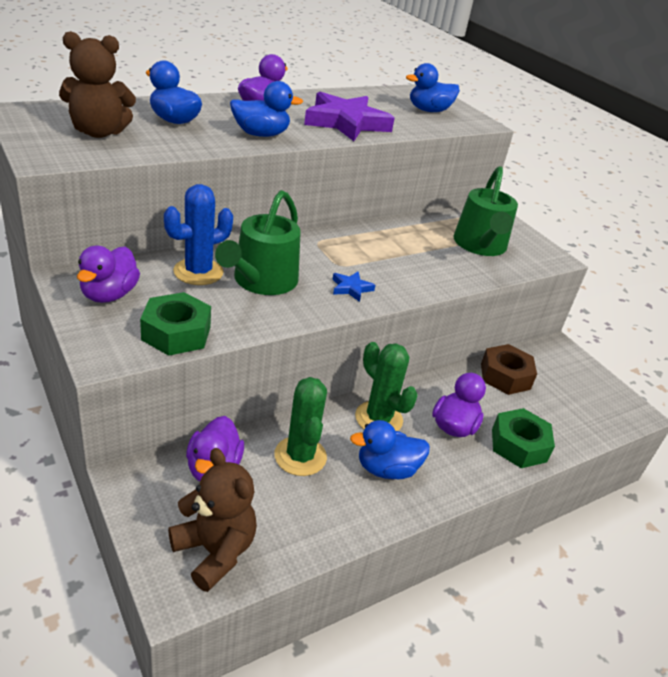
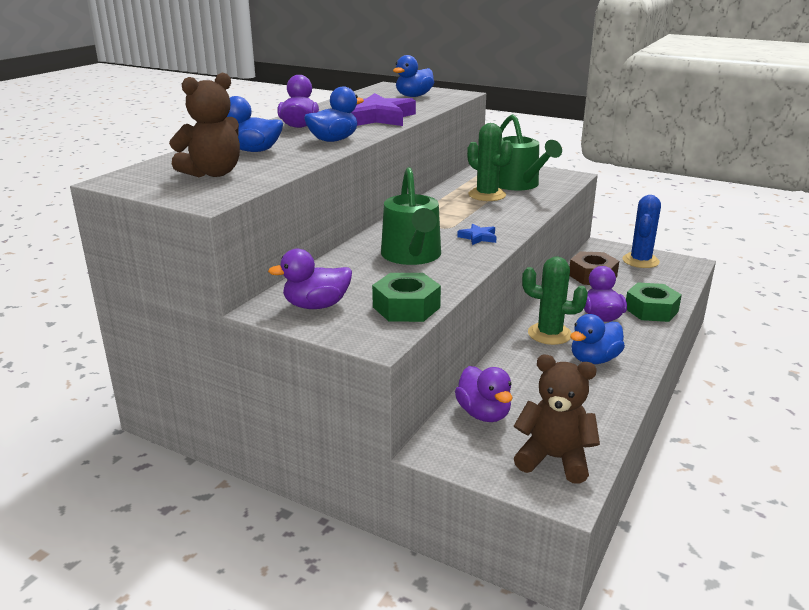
camera: 25 degrees left, 10 degrees down
(109, 294) = (316, 305): purple duck -> purple duck turned 90 degrees clockwise
(198, 272) = (358, 267): blue cactus -> blue cactus (640, 261)
(300, 456) = (531, 379): green cactus -> green cactus (487, 195)

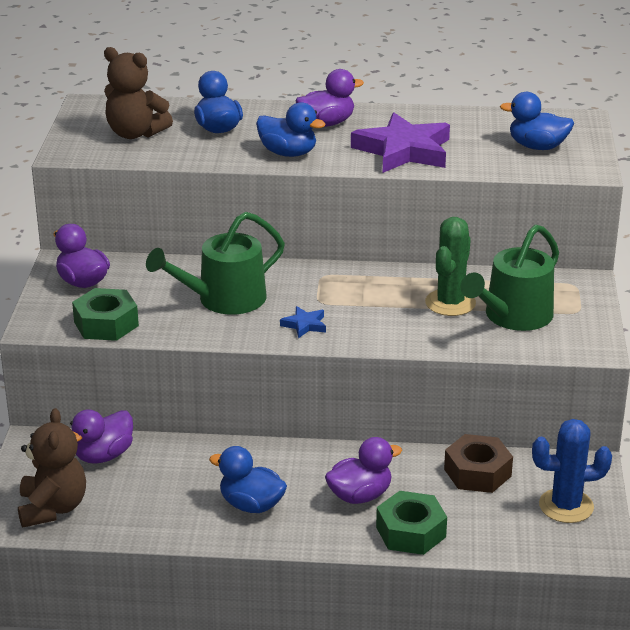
camera: 65 degrees right, 5 degrees up
(549, 334) = (289, 466): green cactus -> none

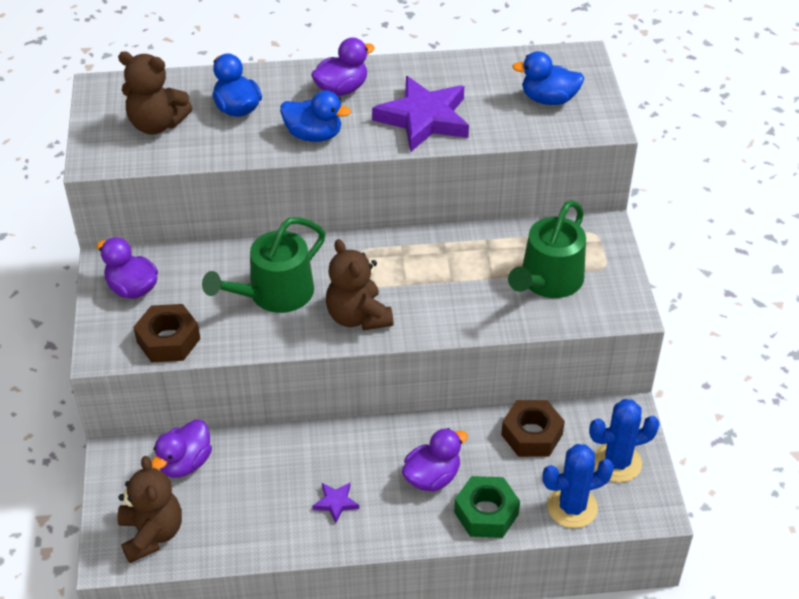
camera: 10 degrees left, 15 degrees up
(106, 324) = (168, 340): green nut -> brown nut
(251, 505) = (336, 503): blue duck -> purple star
(304, 325) = (358, 317): blue star -> brown teddy bear
(450, 303) = (487, 271): green cactus -> none
(506, 538) = (572, 507): none -> blue cactus

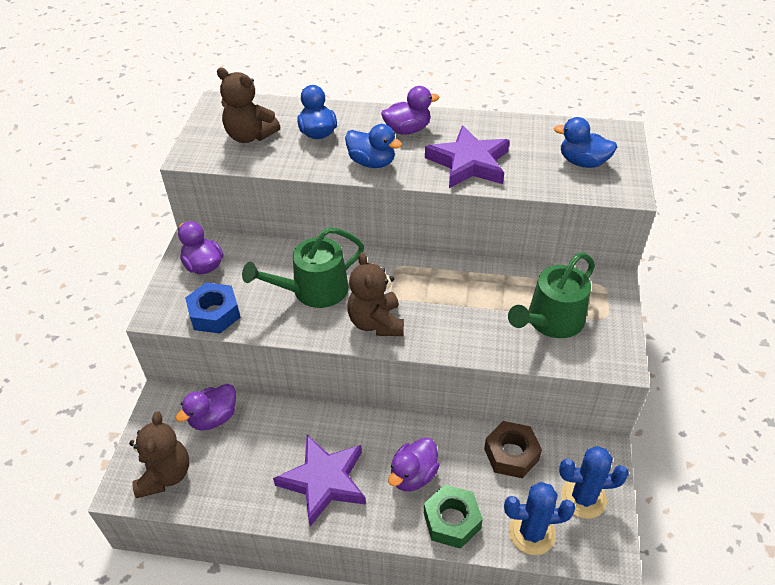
camera: 15 degrees right, 0 degrees up
(168, 340) = (214, 314): brown nut -> blue nut
(336, 503) = (324, 481): purple star -> purple star, size x2.29
(432, 477) = (413, 475): purple duck -> purple duck turned 150 degrees clockwise

